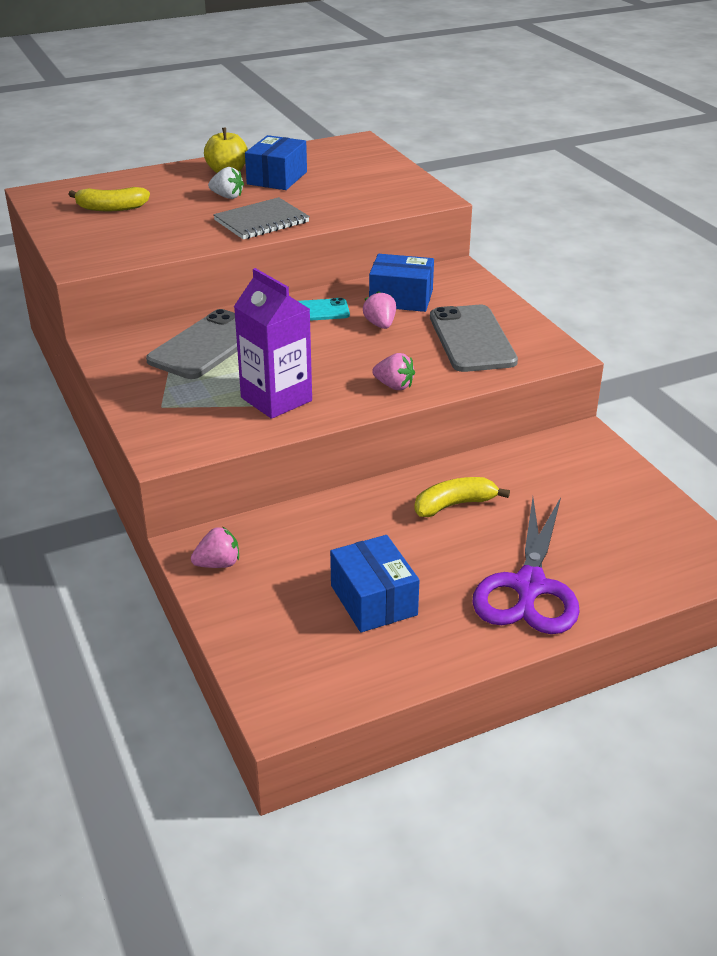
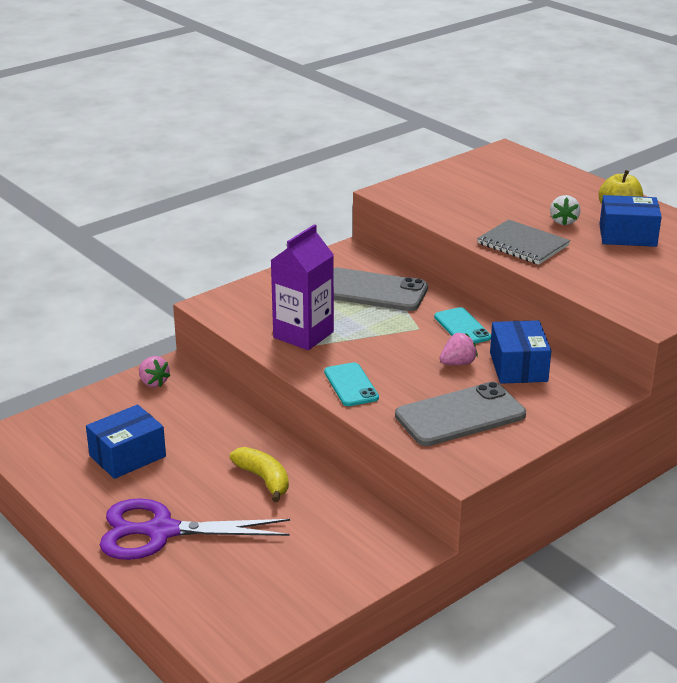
camera: 75 degrees right, 5 degrees down
(111, 208) = (498, 182): yellow banana -> none
(394, 386) = (351, 385): pink strawberry -> turquoise phone

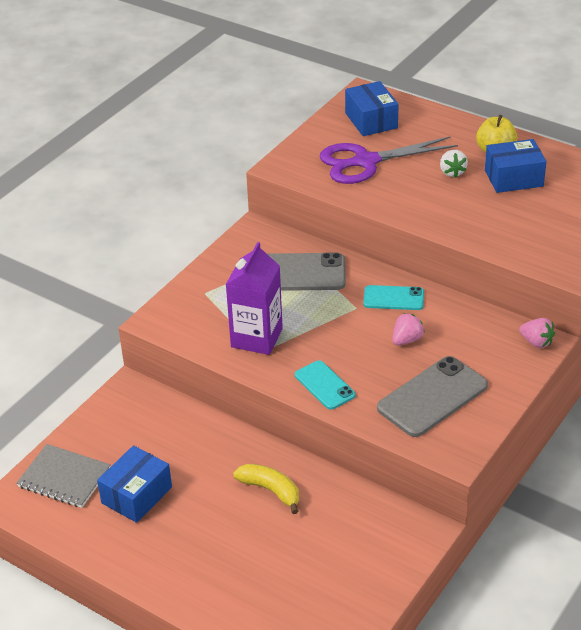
camera: 15 degrees left, 10 degrees up
(153, 382) = (121, 408): pink strawberry -> pink strawberry (536, 342)
(161, 531) = (206, 568): purple scissors -> purple scissors (365, 162)
(462, 327) = (393, 298): turquoise phone -> turquoise phone turned 45 degrees counterclockwise
(518, 367) = (460, 332): blue box -> blue box (371, 120)
(523, 244) = (428, 207): grey notebook -> grey notebook (64, 478)

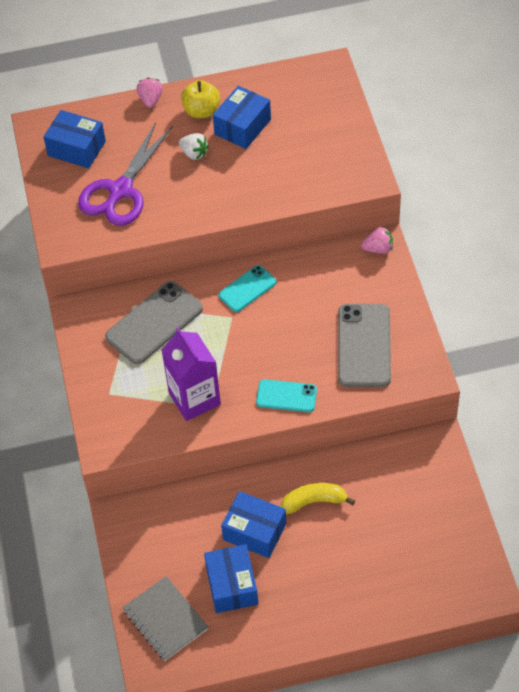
camera: 45 degrees left, 15 degrees up
(64, 478) = (165, 619): grey notebook -> grey notebook turned 75 degrees clockwise
(201, 474) = (254, 531): none -> blue box
(407, 340) = (296, 315): pink strawberry -> pink strawberry (150, 100)

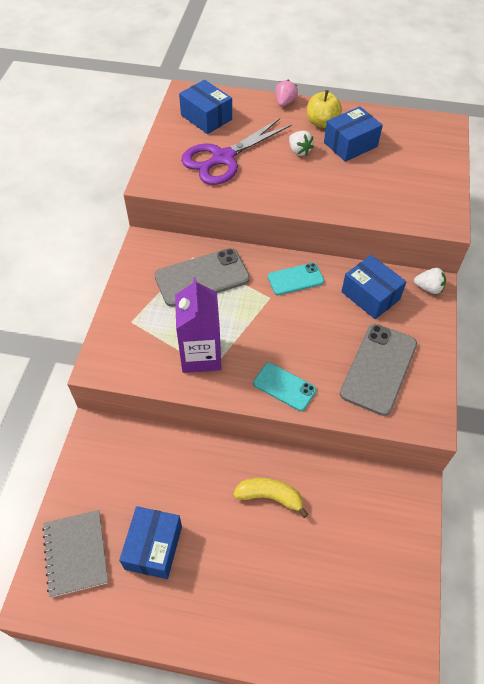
camera: 20 degrees right, 0 degrees up
(254, 531) = (201, 502): blue box -> blue box (370, 295)
(378, 249) = (428, 288): pink strawberry -> white strawberry

